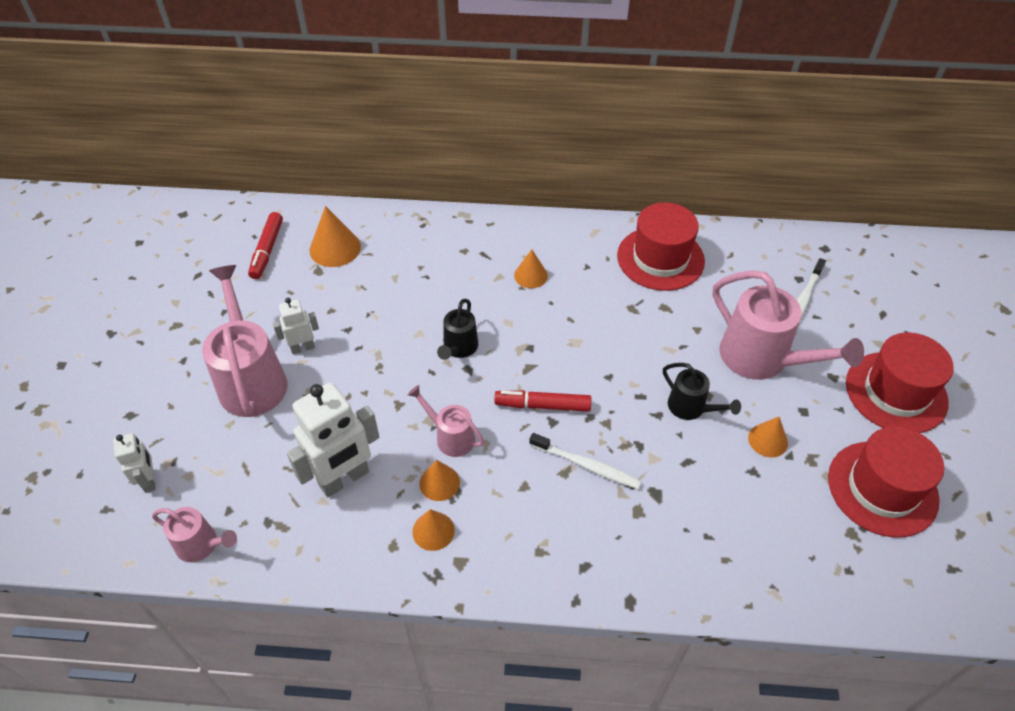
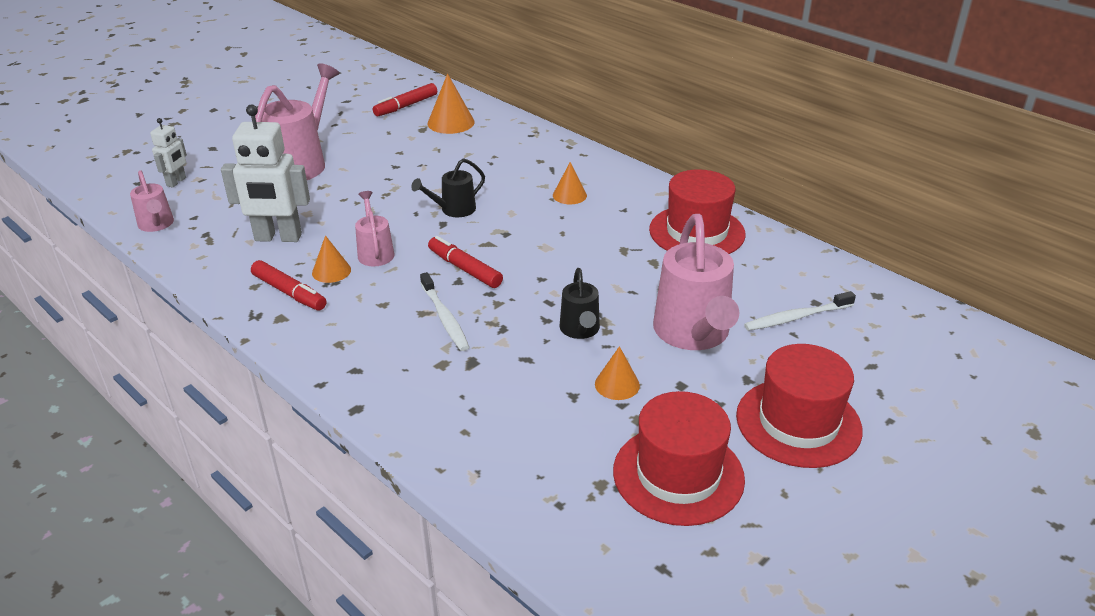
camera: 40 degrees right, 15 degrees down
(303, 348) = (353, 162): white robot -> none
(433, 531) = (289, 293): orange cone -> red marker

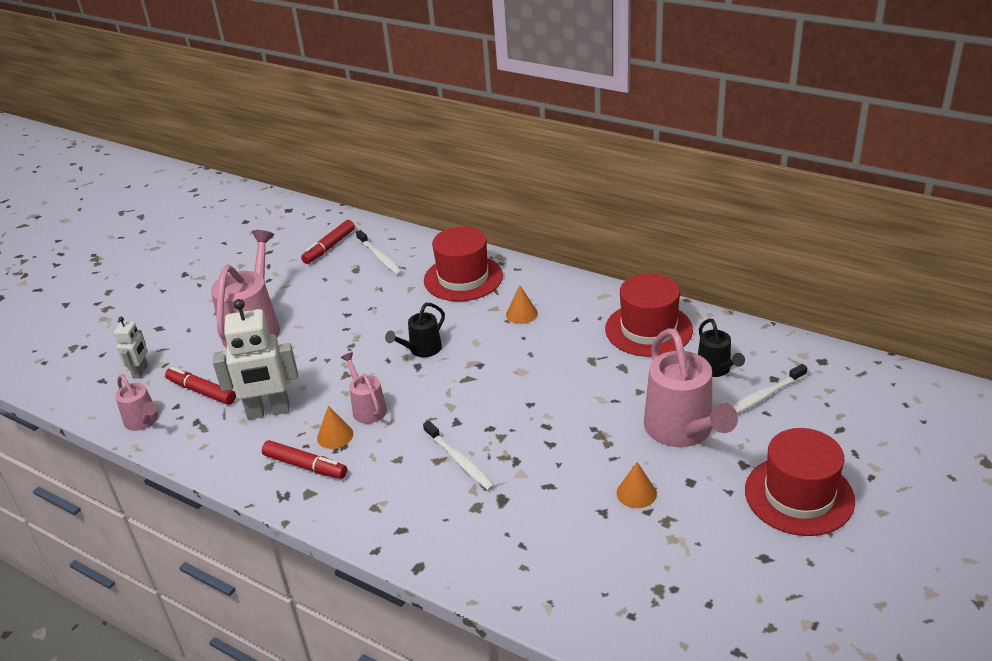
camera: 10 degrees left, 0 degrees up
(451, 122) = (380, 257): orange cone -> white toothbrush
(465, 269) = (457, 408): red marker -> red marker (202, 391)
(580, 330) = (584, 448): black watering can -> black watering can (716, 369)
(678, 474) = (719, 565): red hat -> red hat (463, 278)

